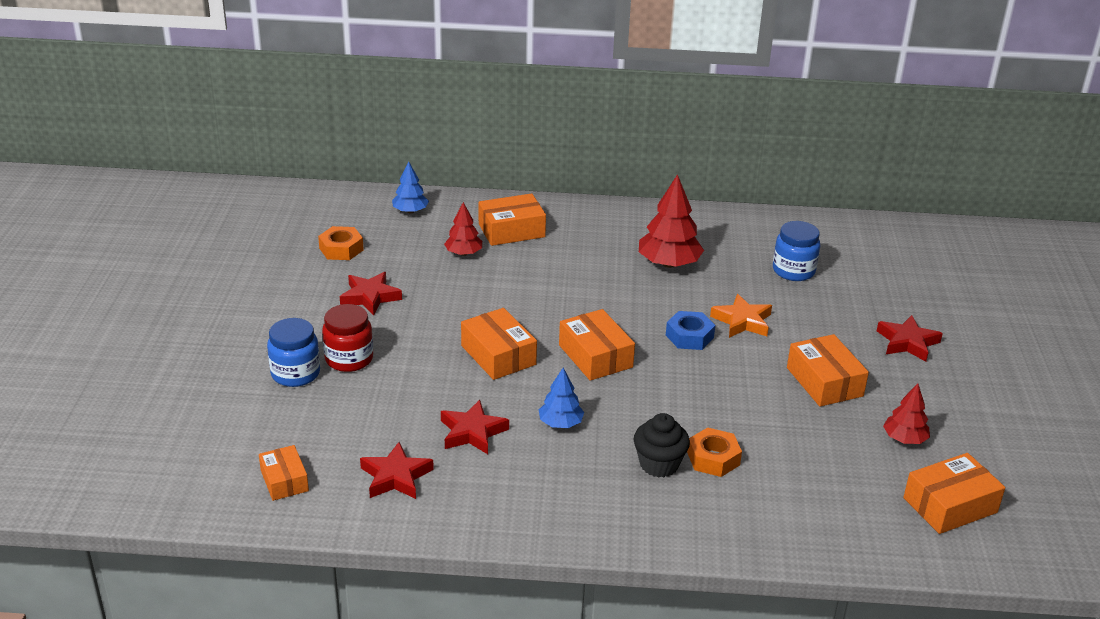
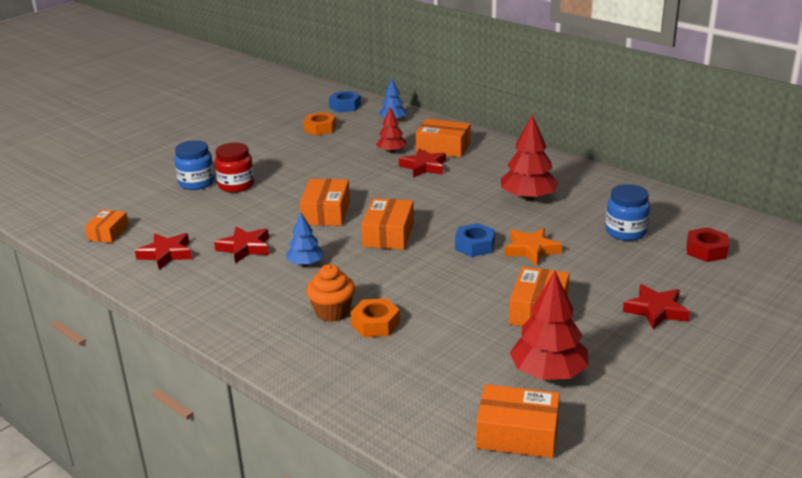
camera: 40 degrees right, 5 degrees down
(328, 209) = (345, 106): none -> blue nut
(370, 297) = (298, 157): red star -> red star (423, 167)
(659, 464) = (332, 312): black cupcake -> orange cupcake
(874, 266) = (706, 250): none -> red nut
(904, 439) = (548, 373): red tree -> red tree, size x1.70

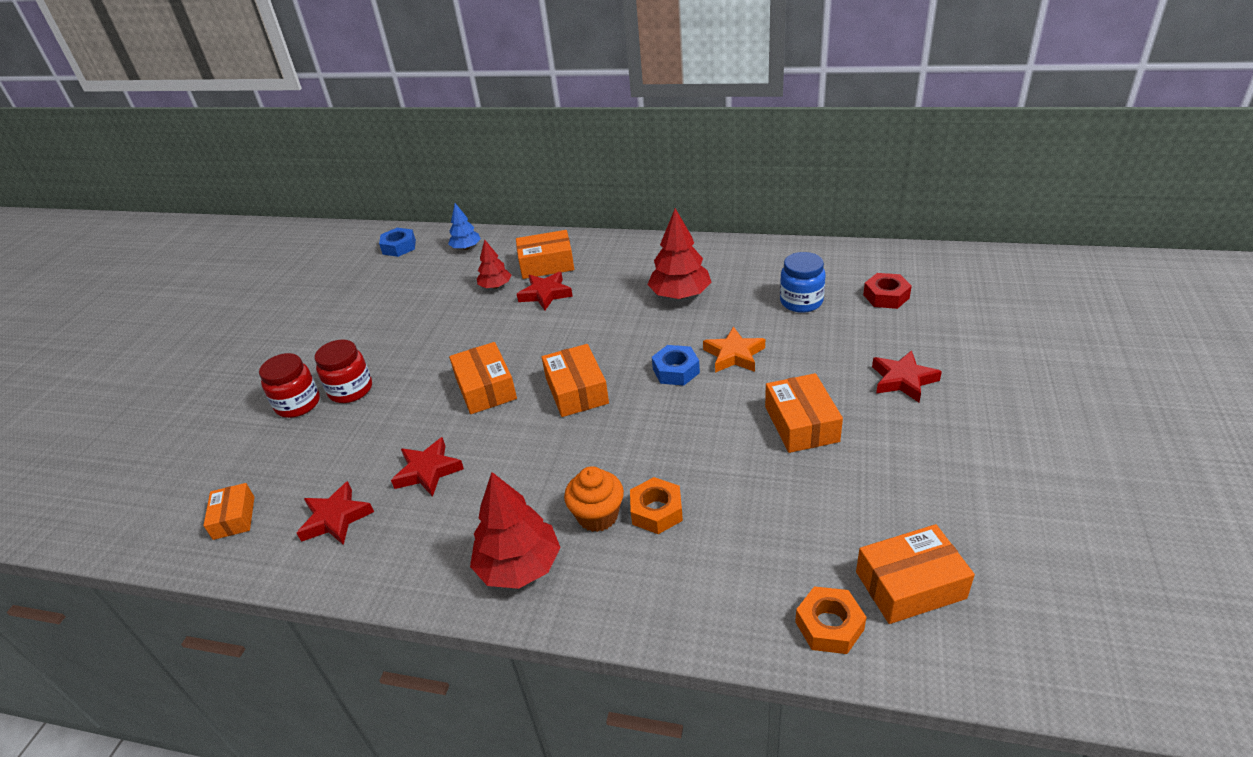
camera: 25 degrees left, 10 degrees up
(196, 183) = (298, 404): blue jar -> red jar
(305, 263) = (516, 464): blue tree -> none
(320, 128) = (393, 283): orange nut -> orange nut (829, 625)
(548, 373) = (874, 495): red tree -> red tree (519, 566)

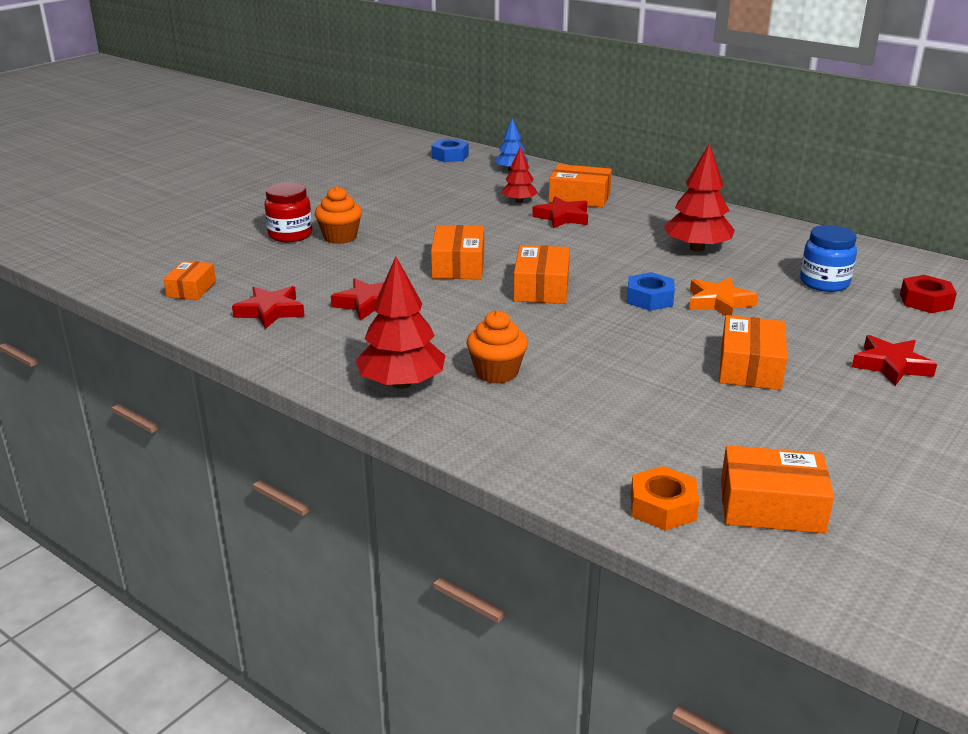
camera: 20 degrees right, 10 degrees down
(351, 390) = (340, 237): red jar -> orange cupcake
(656, 511) = (554, 385): orange nut -> none

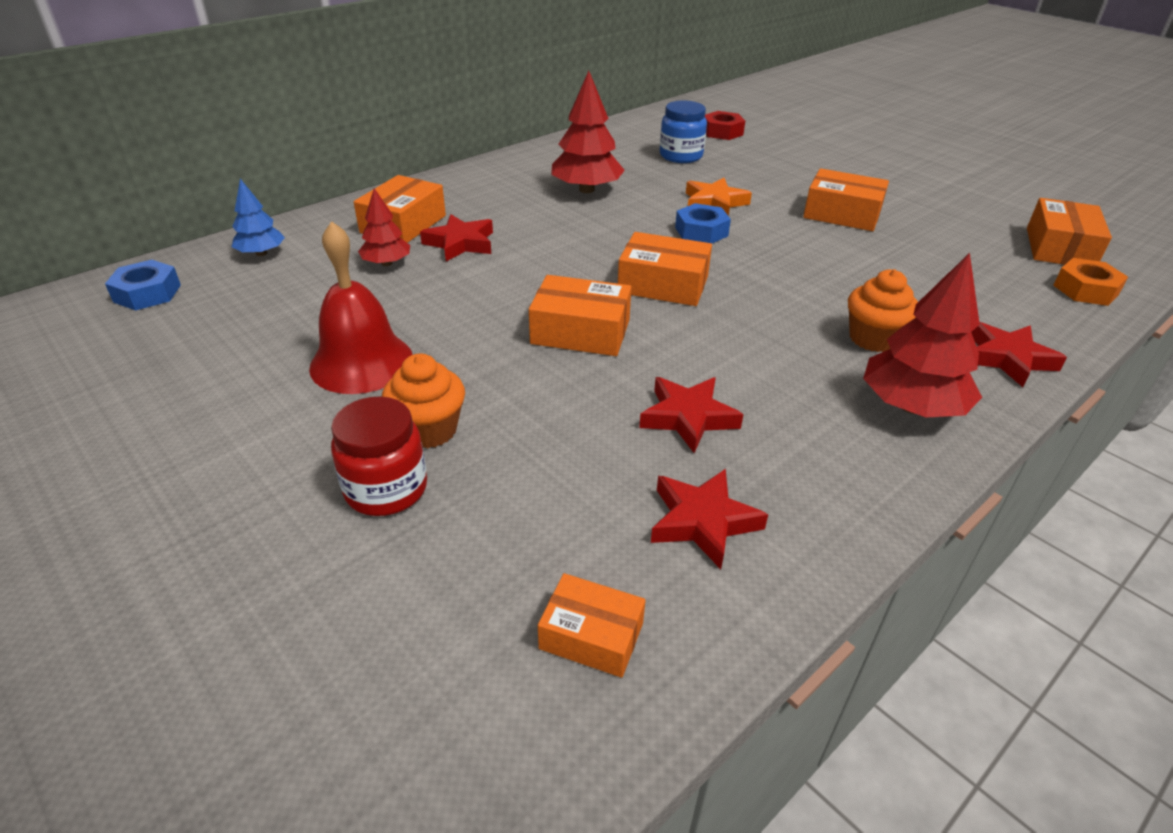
camera: 80 degrees left, 10 degrees up
(399, 213) = (361, 362): none -> red bell
(891, 365) = (832, 166): red star -> red star (1008, 358)

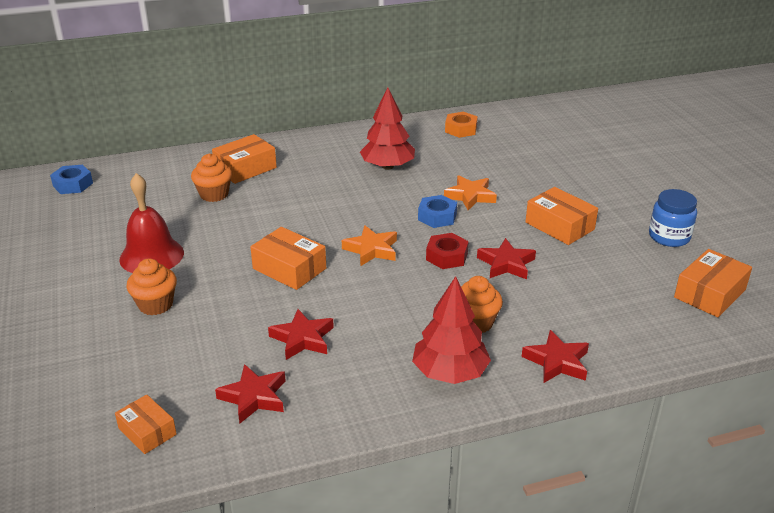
camera: 25 degrees right, 5 degrees down
(261, 253) = (149, 171): blue tree -> none
(386, 489) = (110, 330): red jar -> none
(387, 263) = (214, 194): red tree -> orange cupcake
(460, 243) = (269, 190): red star -> red star (506, 264)
(663, 284) = (371, 250): orange box -> orange star
(681, 156) = (484, 151): blue jar -> blue jar (669, 237)
(722, 132) = (539, 136): red nut -> red nut (446, 256)
(1085, 290) = (686, 330): orange nut -> orange nut (461, 129)

